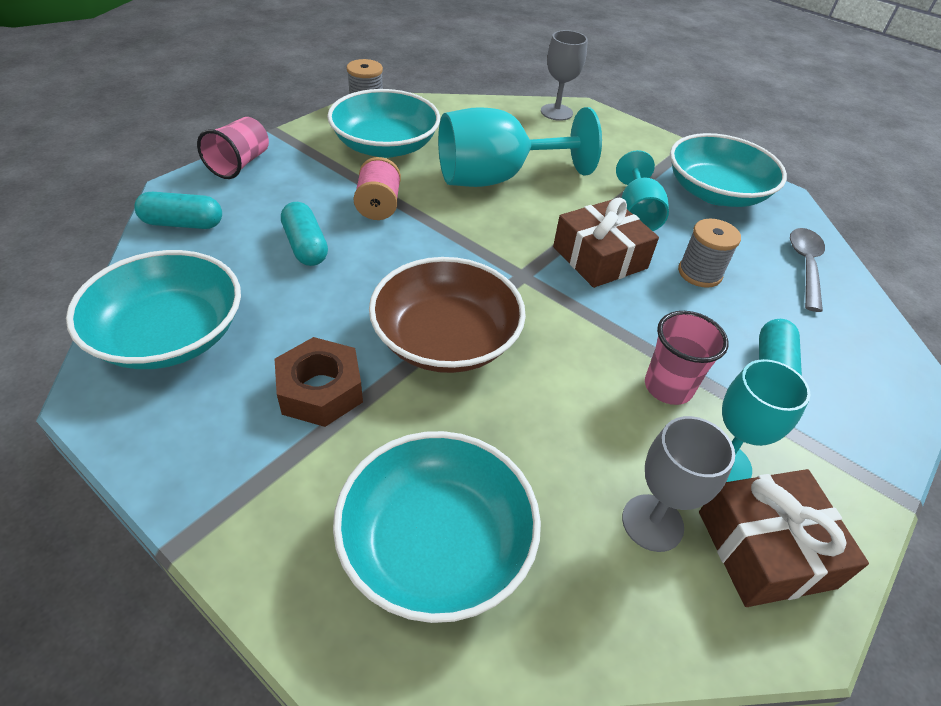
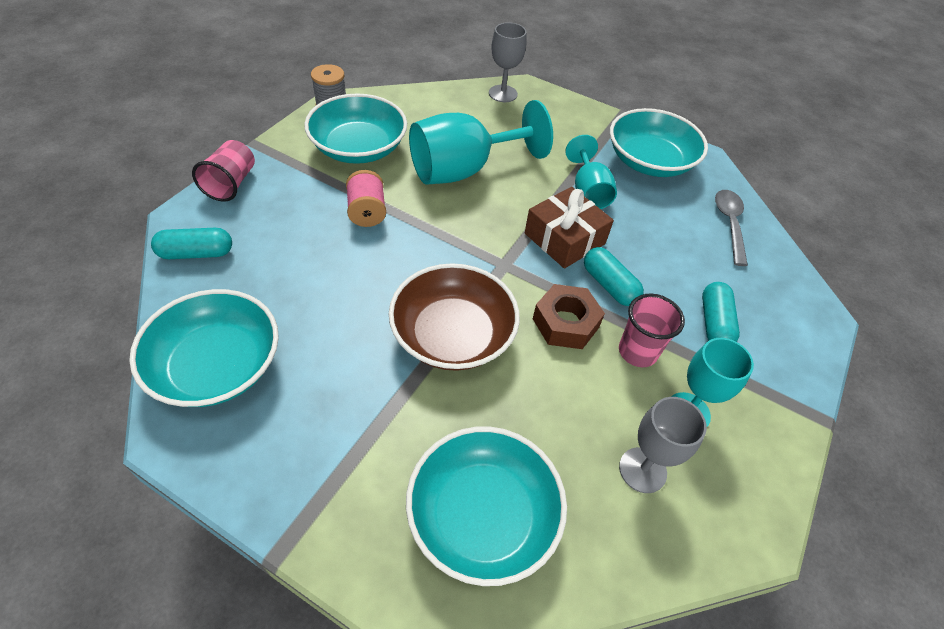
camera: 10 degrees left, 5 degrees up
(305, 246) = (312, 261): turquoise capsule -> turquoise capsule (609, 285)
(320, 390) = (360, 398): brown nut -> brown nut (565, 323)
(699, 273) = (647, 242): grey spool -> none
(765, 549) = (727, 477): brown gift -> none

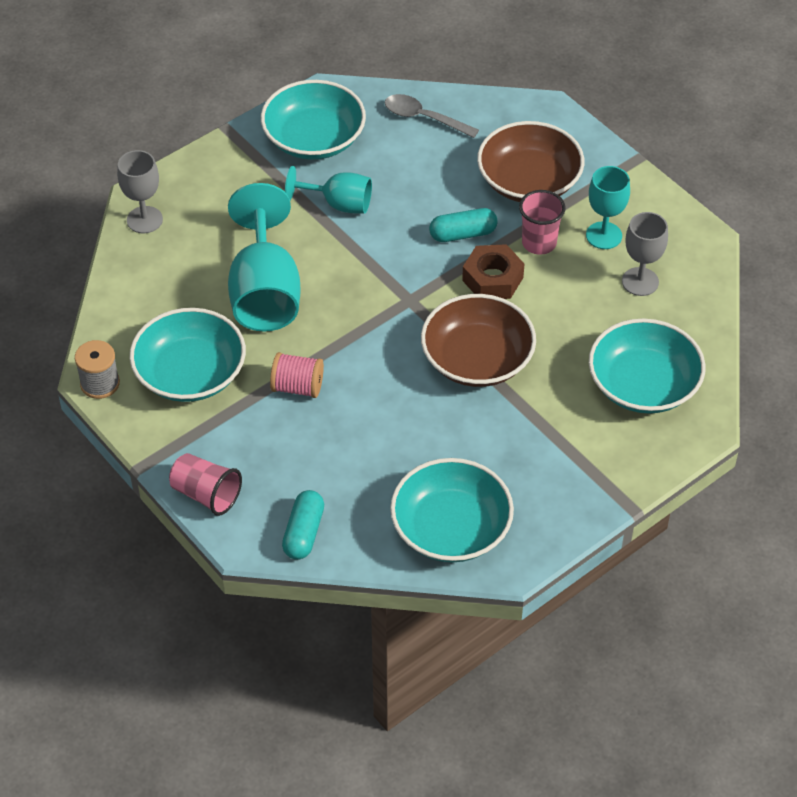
camera: 65 degrees left, 0 degrees up
(564, 238) = (395, 245): brown gift -> none
(714, 323) = (529, 181): turquoise capsule -> brown bowl

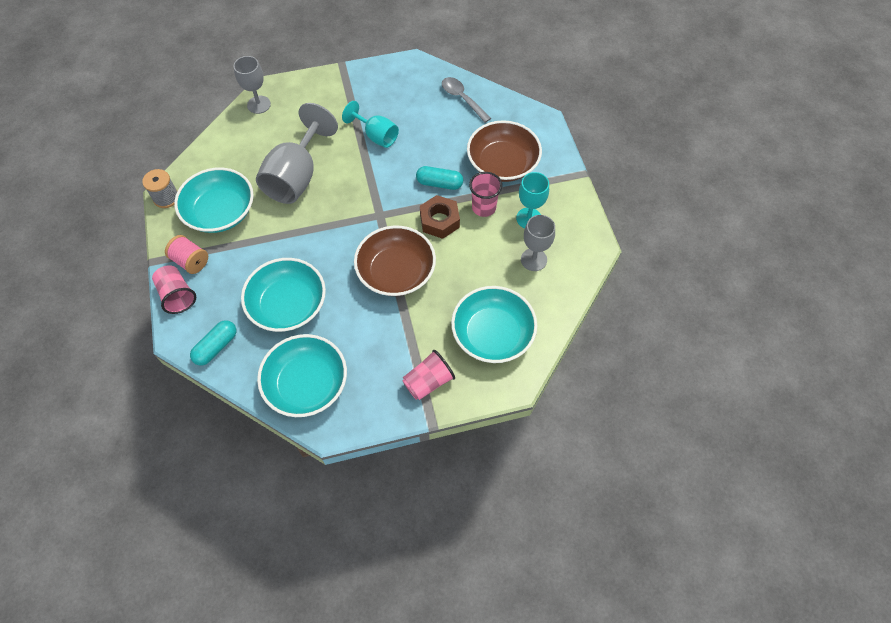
camera: 25 degrees right, 10 degrees up
(265, 293) = (297, 177): turquoise goblet -> grey goblet
(297, 387) = (276, 246): pink spool -> pink spool (191, 261)
(314, 138) = (388, 89): turquoise bowl -> turquoise bowl (288, 305)
(600, 467) = (428, 382): none -> pink cup

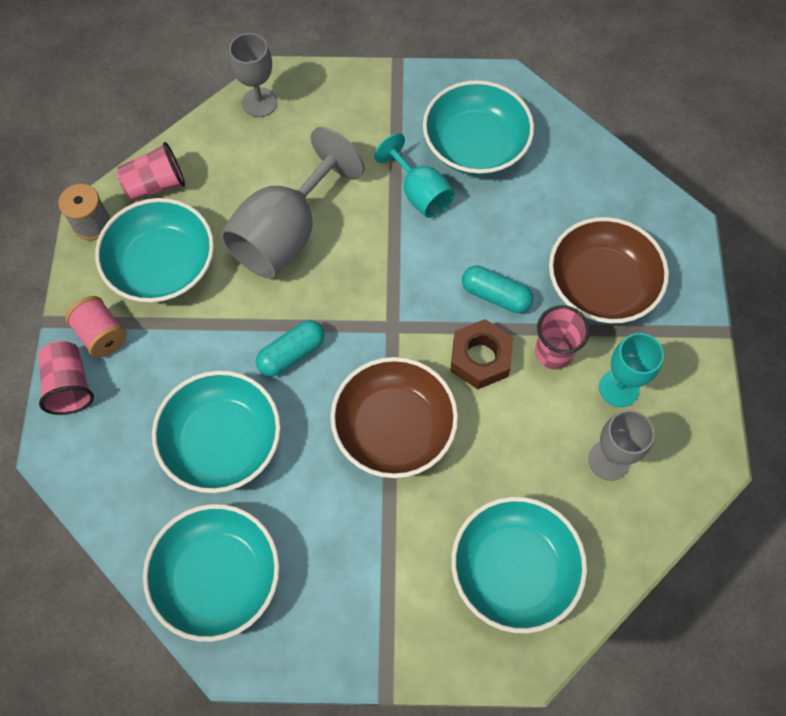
camera: 15 degrees right, 5 degrees up
(216, 347) = (104, 482): turquoise capsule -> turquoise capsule (291, 354)
(404, 101) = (475, 145): none -> turquoise bowl
(428, 382) = (397, 623): pink cup -> pink cup (156, 185)
(462, 99) = (566, 160): grey spoon -> none

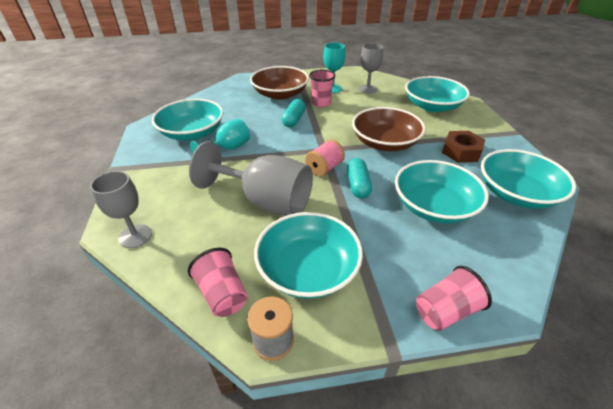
camera: 100 degrees left, 25 degrees down
(102, 335) = (388, 298): pink spool -> pink spool (324, 168)
(291, 354) = (358, 185): turquoise capsule -> turquoise capsule turned 45 degrees clockwise
(480, 358) = (332, 121): brown nut -> brown nut (461, 152)

